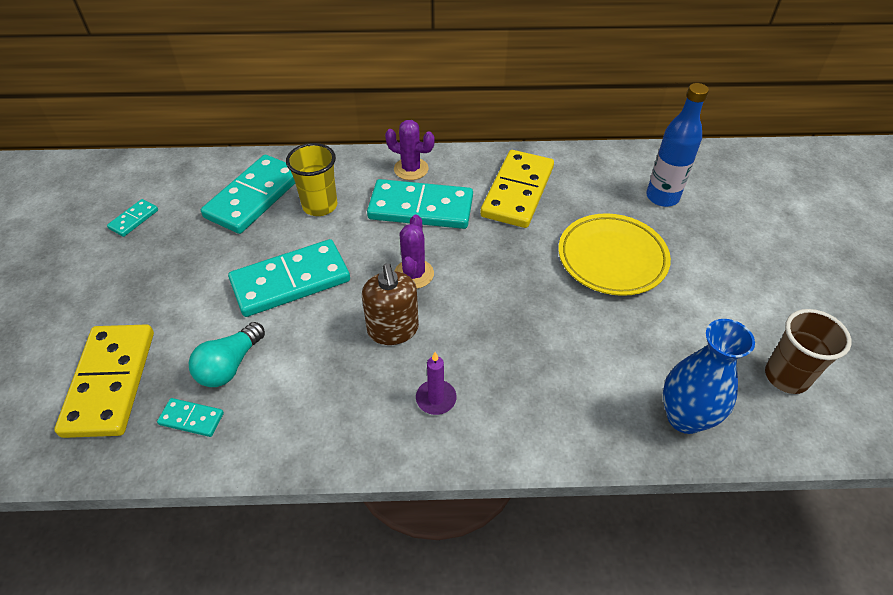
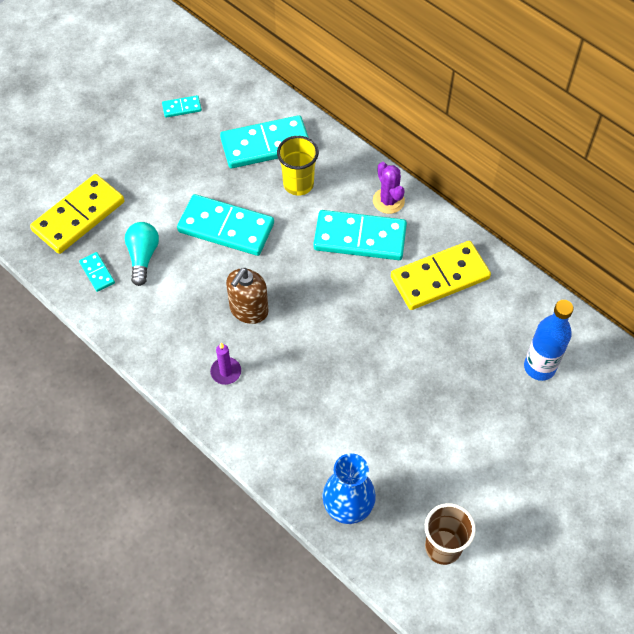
camera: 45 degrees right, 10 degrees up
(230, 365) = (143, 257): turquoise light bulb -> turquoise light bulb turned 105 degrees clockwise
(414, 274) = (301, 283): purple cactus -> none
(421, 208) = (360, 238): turquoise domino -> turquoise domino turned 45 degrees counterclockwise
(612, 258) = (439, 379): yellow plate -> none

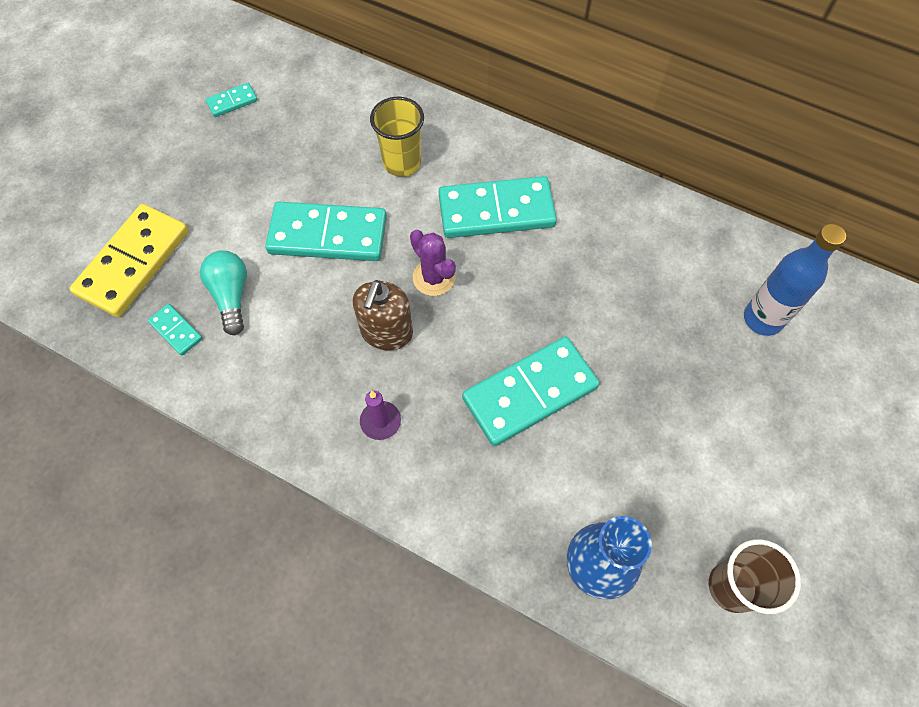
camera: 15 degrees left, 5 degrees up
(265, 145) = (348, 125): turquoise domino -> turquoise domino (530, 393)
(388, 201) = (516, 159): purple cactus -> purple cactus (434, 277)
(439, 277) = (607, 237): yellow domino -> none

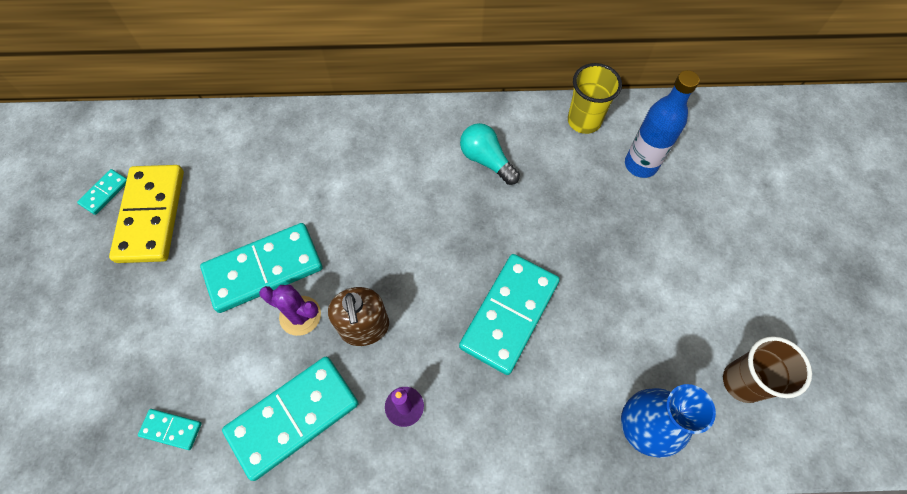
camera: 30 degrees left, 0 degrees up
(133, 262) = (91, 388): yellow domino -> yellow domino (151, 215)
(231, 296) = (206, 369): turquoise light bulb -> turquoise light bulb (486, 160)
(402, 163) = (292, 175): yellow cup -> yellow cup (584, 121)
(434, 277) = (376, 259): purple cactus -> purple cactus (300, 315)
(496, 211) = (395, 178): turquoise domino -> turquoise domino (293, 417)

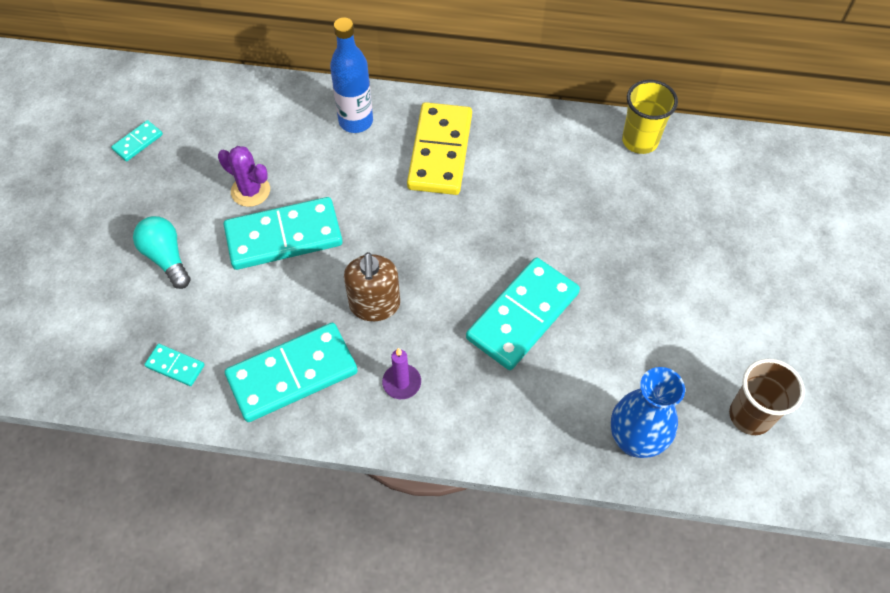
camera: 10 degrees right, 5 degrees down
(151, 215) = (180, 170): yellow domino -> yellow domino (440, 151)
(300, 315) = (313, 284): purple cactus -> purple cactus (250, 191)
(486, 160) = (528, 165): turquoise light bulb -> turquoise light bulb (166, 258)
(640, 165) = (691, 193): blue bottle -> blue bottle (356, 121)

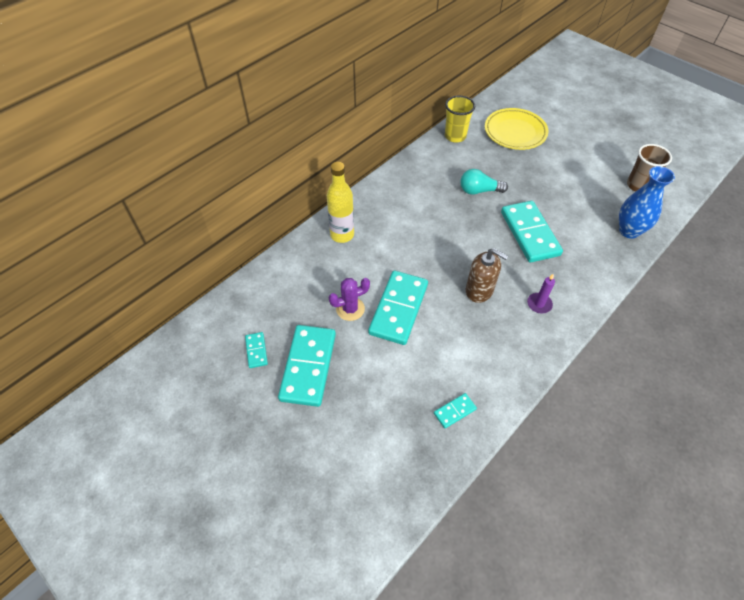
camera: 55 degrees left, 5 degrees down
(166, 258) = (366, 378): turquoise light bulb -> turquoise light bulb (479, 191)
(292, 374) = (501, 352): turquoise domino -> turquoise domino (308, 366)
(356, 121) = (342, 235): blue bottle -> yellow bottle
(440, 151) = (396, 211): yellow domino -> none
(718, 205) = (515, 132): none -> yellow plate

